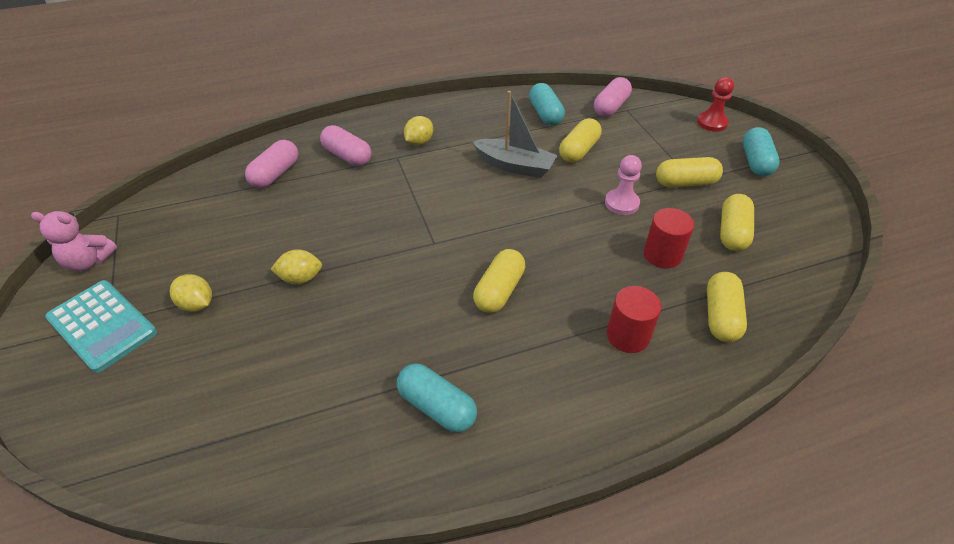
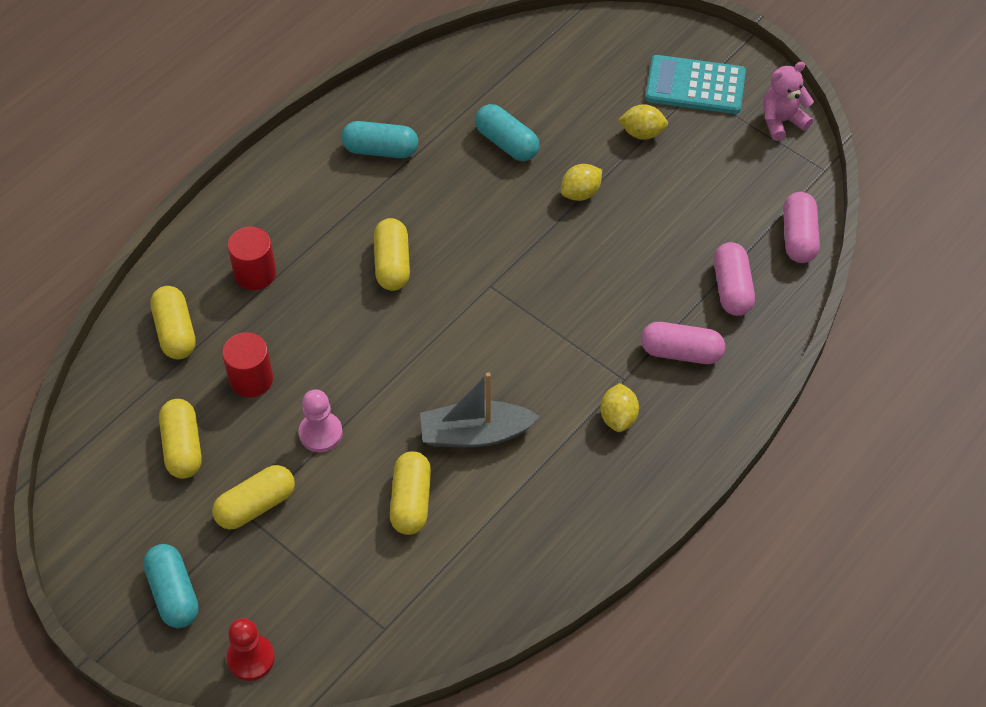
camera: 150 degrees right, 10 degrees up
(545, 114) = (493, 557): turquoise capsule -> turquoise capsule (506, 143)
(611, 107) = (410, 623): pink capsule -> pink capsule (798, 237)

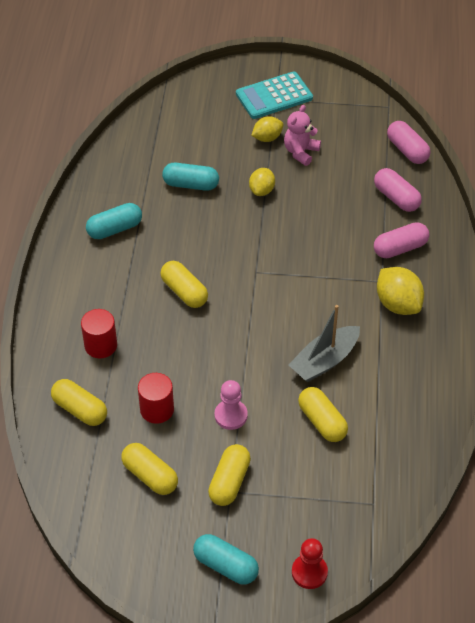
camera: 35 degrees left, 5 degrees down
(618, 417) = (398, 304): yellow lemon -> yellow lemon, size x1.58
(781, 121) = (341, 91): pink teddy bear -> pink teddy bear (300, 152)

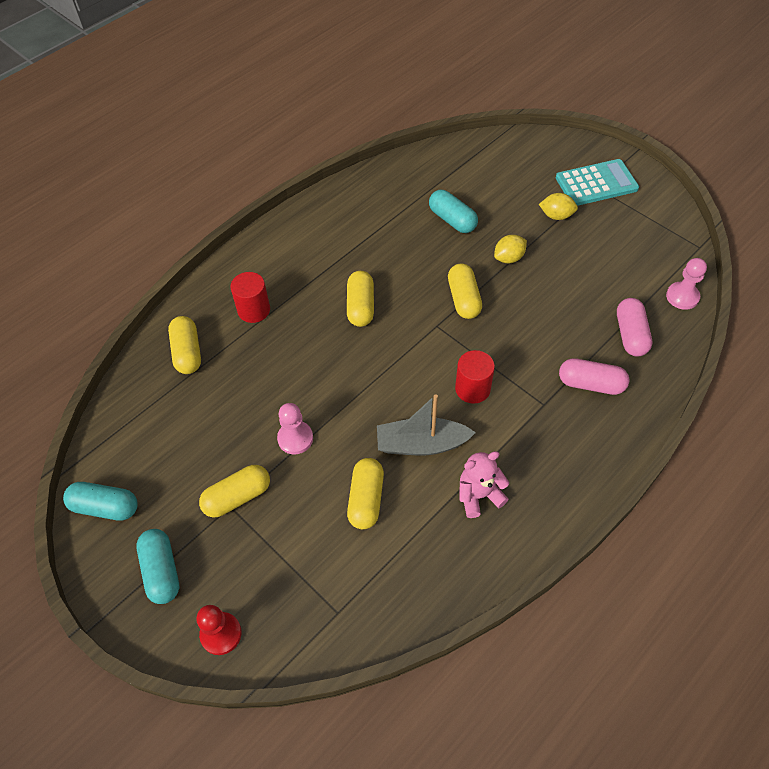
camera: 40 degrees right, 5 degrees up
(114, 229) = (356, 222): turquoise capsule -> turquoise capsule (105, 507)
(150, 476) = (183, 445): yellow capsule -> yellow capsule (463, 299)
(157, 409) = (243, 392): red cylinder -> red cylinder (472, 389)
(274, 96) = (596, 183): turquoise calculator -> turquoise calculator turned 150 degrees clockwise
(300, 152) = (575, 244): pink teddy bear -> pink teddy bear (479, 495)
(398, 304) = (540, 435): yellow lemon -> none
(407, 150) = (682, 297): pink capsule -> pink pawn

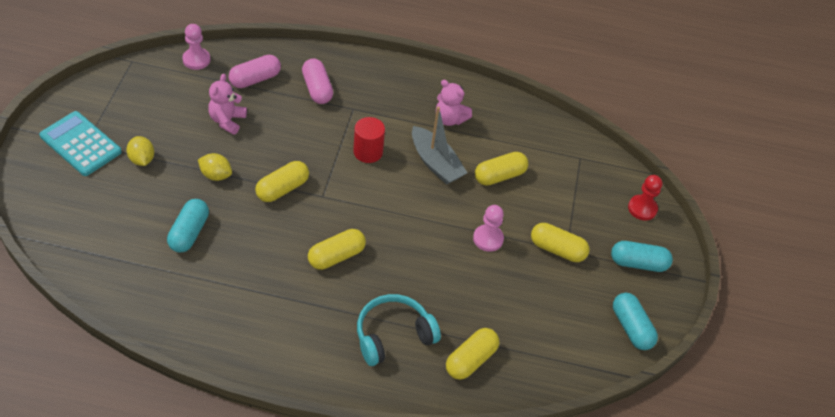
camera: 130 degrees left, 5 degrees down
(161, 571) = (638, 263): turquoise capsule -> turquoise capsule turned 60 degrees clockwise
(254, 310) = (393, 335): red cylinder -> turquoise headphones
(577, 290) = (227, 121): none -> pink teddy bear

